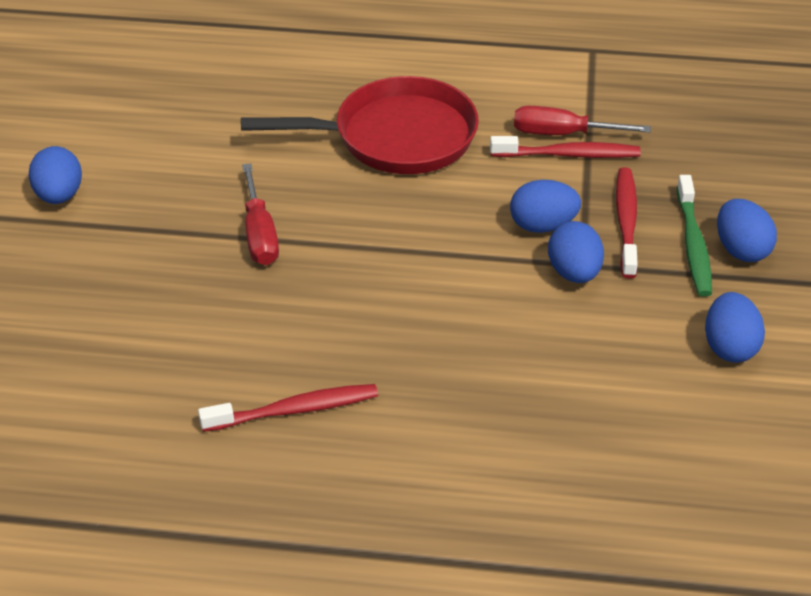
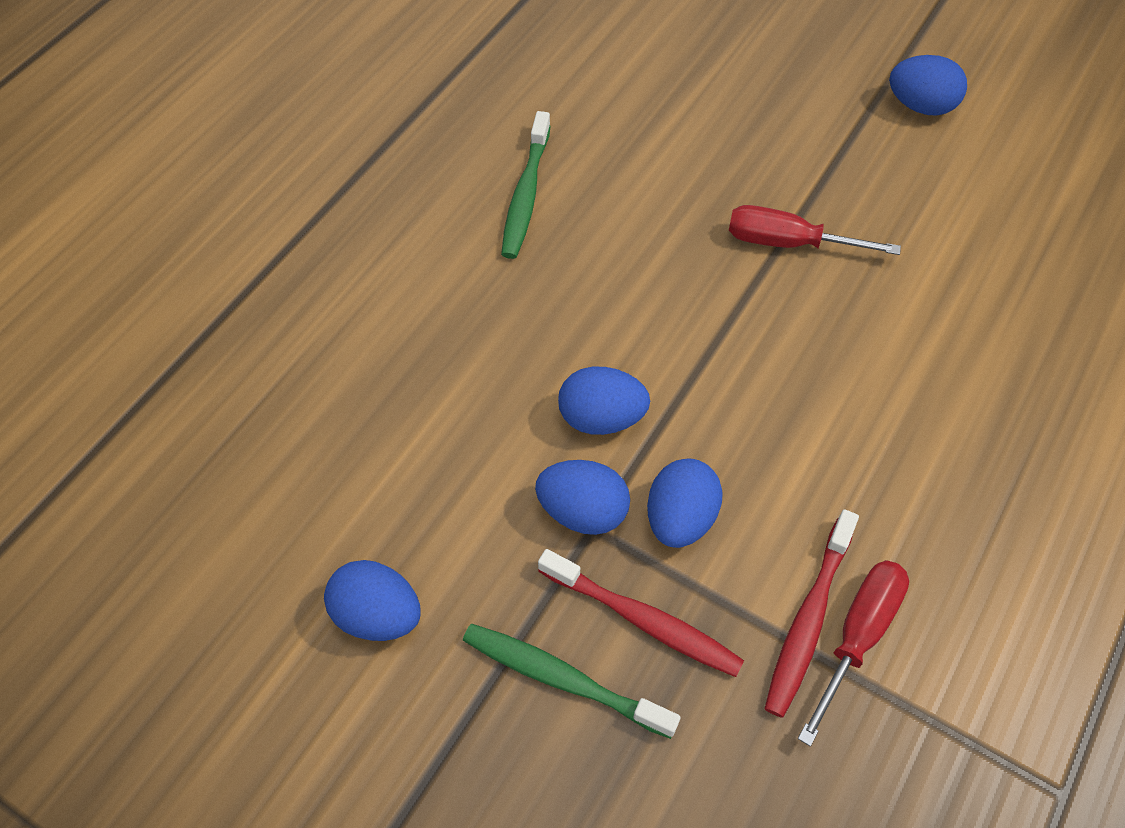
camera: 115 degrees right, 15 degrees up
(294, 410) = (526, 194): red toothbrush -> green toothbrush
(395, 137) = (919, 431): red pan -> none
(741, 250) = (523, 735): blue egg -> blue egg (601, 418)

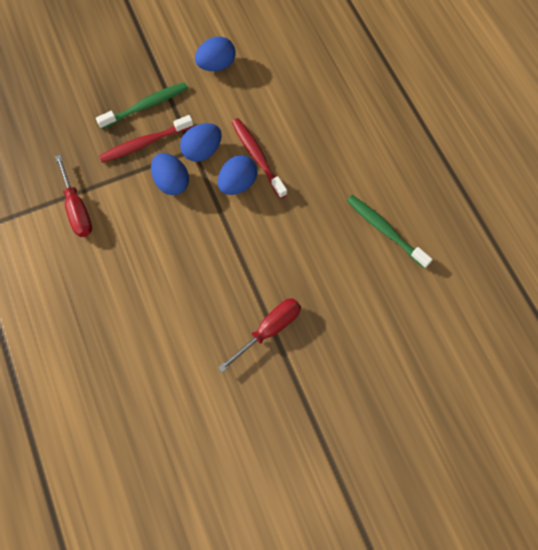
camera: 125 degrees right, 10 degrees up
(808, 620) = (97, 197): red toothbrush -> red toothbrush (257, 157)
(920, 106) = (310, 485): blue egg -> none

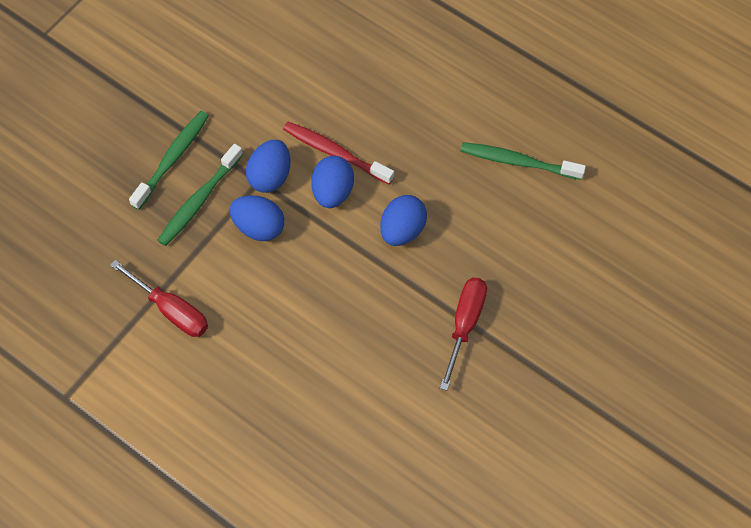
camera: 30 degrees left, 5 degrees down
(144, 143) = (199, 201): red toothbrush -> green toothbrush
(216, 65) = (222, 74): blue egg -> blue egg (402, 230)

